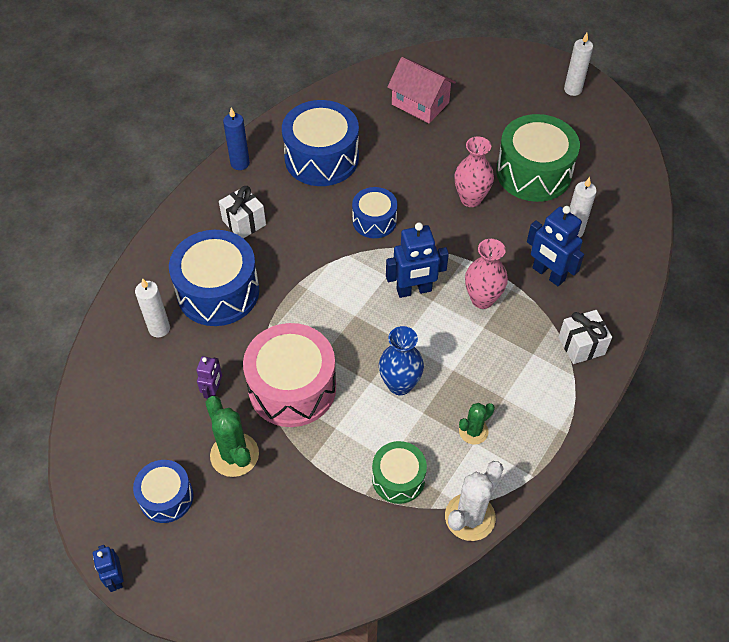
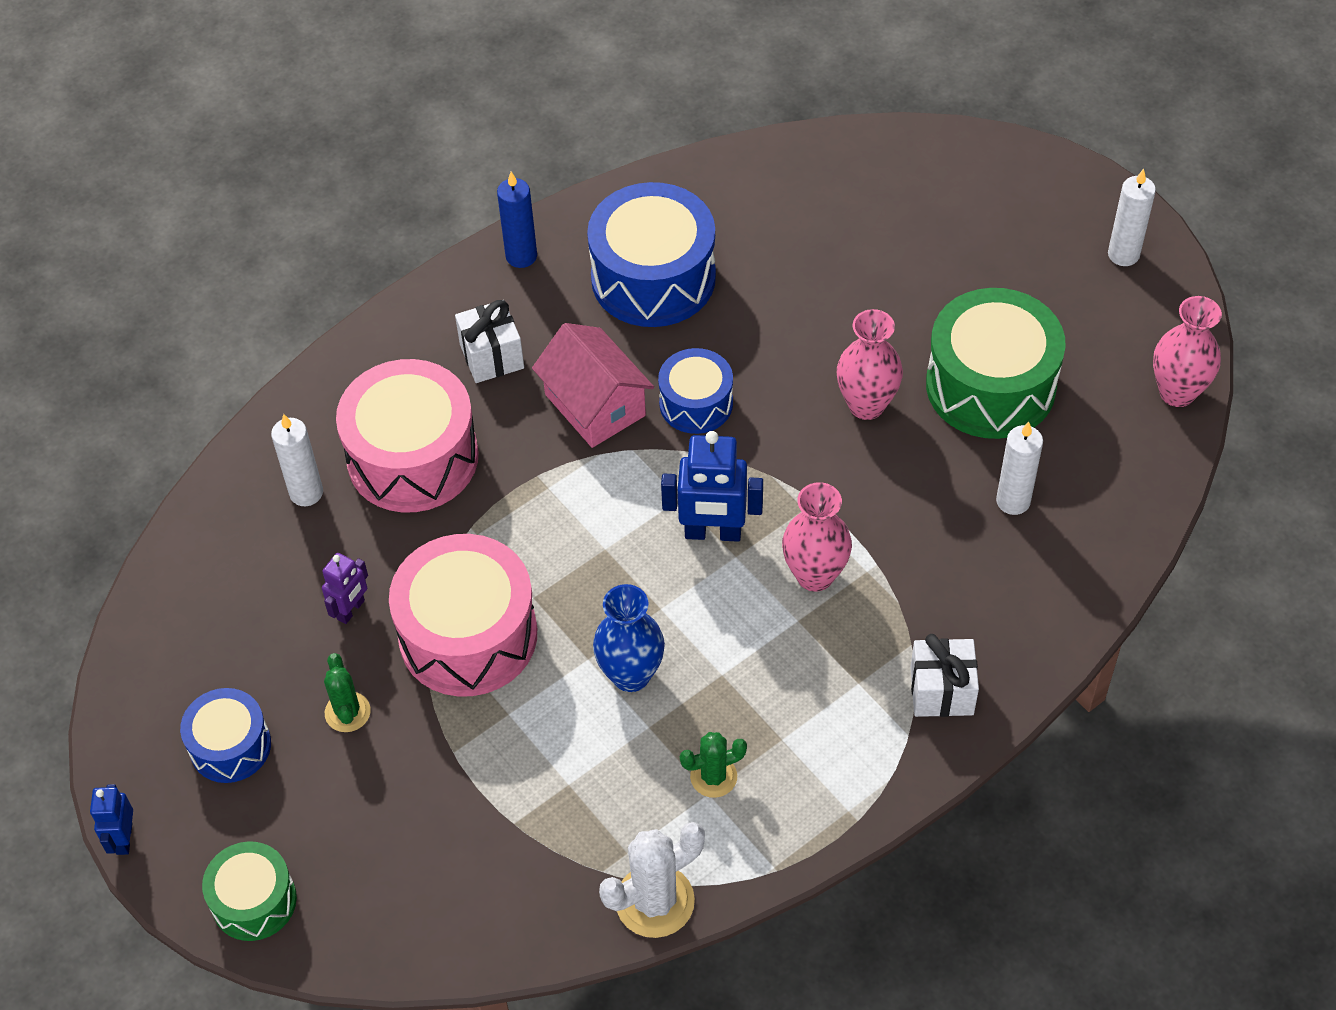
camera: 20 degrees right, 0 degrees up
(218, 291) = (413, 457): blue drum -> pink drum
(234, 455) = (347, 712): green cactus -> green cactus, size x0.61
(398, 478) = (572, 815): green drum -> green drum (254, 901)
(420, 104) = (851, 220): pink house -> pink house (595, 405)
(548, 274) = (939, 562): blue robot -> none
(633, 153) = (1177, 392): none -> pink vase

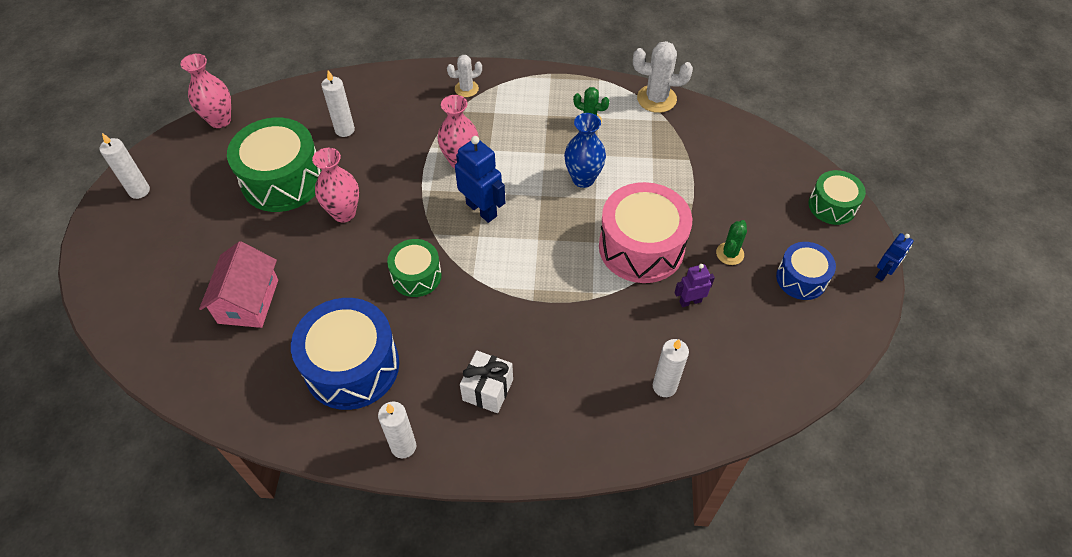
camera: 140 degrees left, 0 degrees up
(413, 457) = (588, 361): pink drum -> none
(521, 256) = (403, 446): blue candle -> white candle
(595, 405) = (465, 315): pink house -> pink house (248, 301)
(696, 403) = (416, 276): blue drum -> green drum
(941, 691) = (466, 89): white gift -> white cactus

